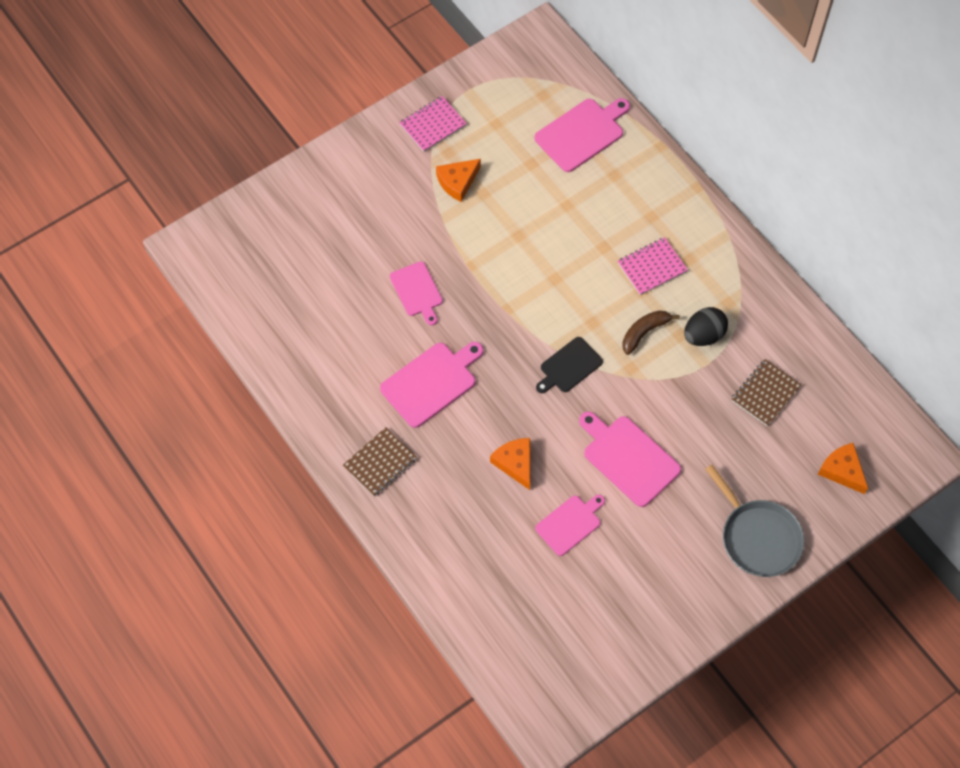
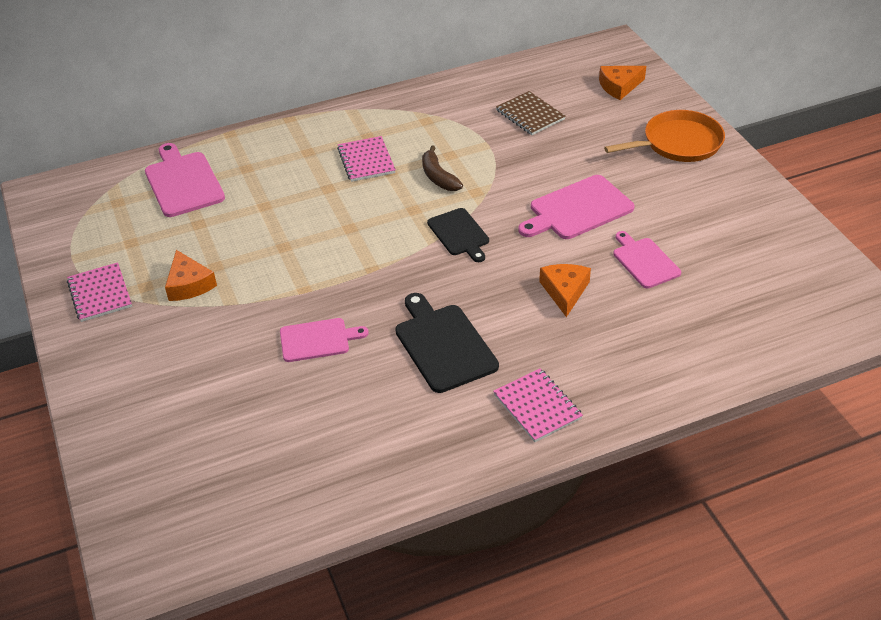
camera: 75 degrees left, 20 degrees down
(380, 462) = (537, 407): brown notebook -> pink notebook
(431, 382) = (444, 345): pink cutting board -> black cutting board
(515, 463) = (565, 291): orange cheese -> orange cheese turned 105 degrees clockwise
(703, 335) = (455, 141): black egg -> none
(758, 537) = (678, 143): grey pan -> orange pan

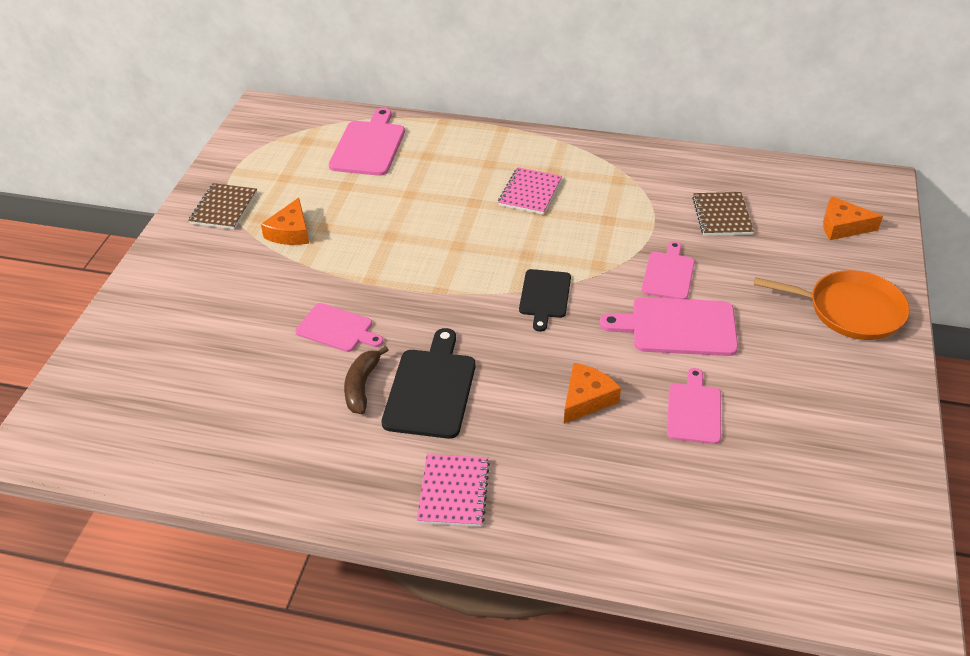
camera: 35 degrees right, 0 degrees up
(100, 294) = (224, 208): pink notebook -> brown notebook
(438, 177) = (578, 235): brown banana -> brown banana (362, 386)
(534, 174) = (668, 274): none -> pink cutting board

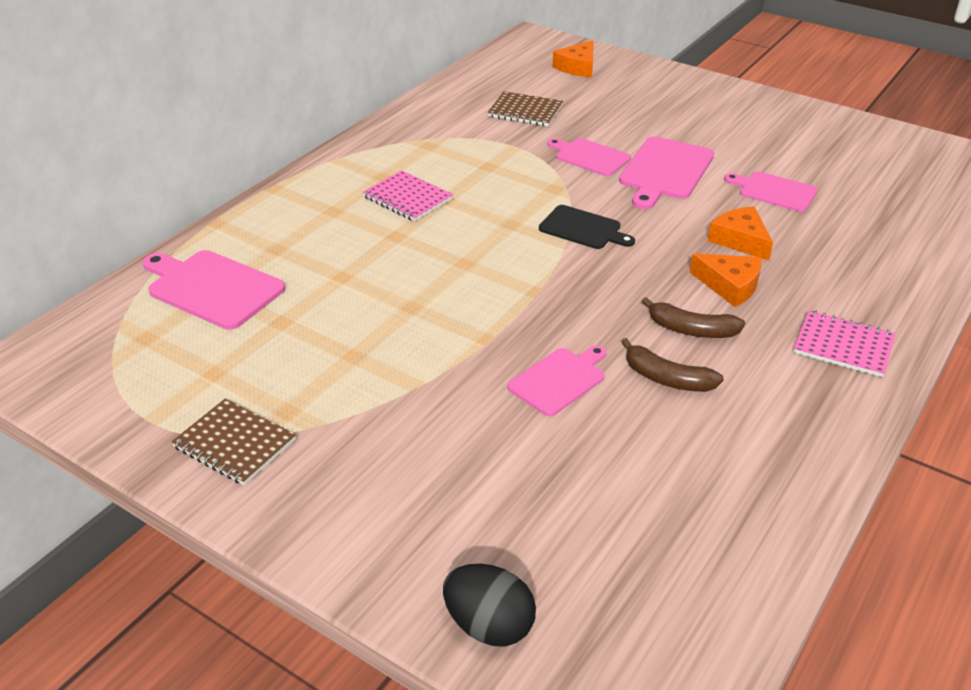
camera: 70 degrees left, 5 degrees down
(103, 352) = (489, 625): none -> black egg
(290, 232) = (342, 387): orange cheese -> orange cheese (730, 285)
(431, 389) = (691, 330): black cutting board -> brown banana
(850, 310) = (683, 94): orange pan -> none

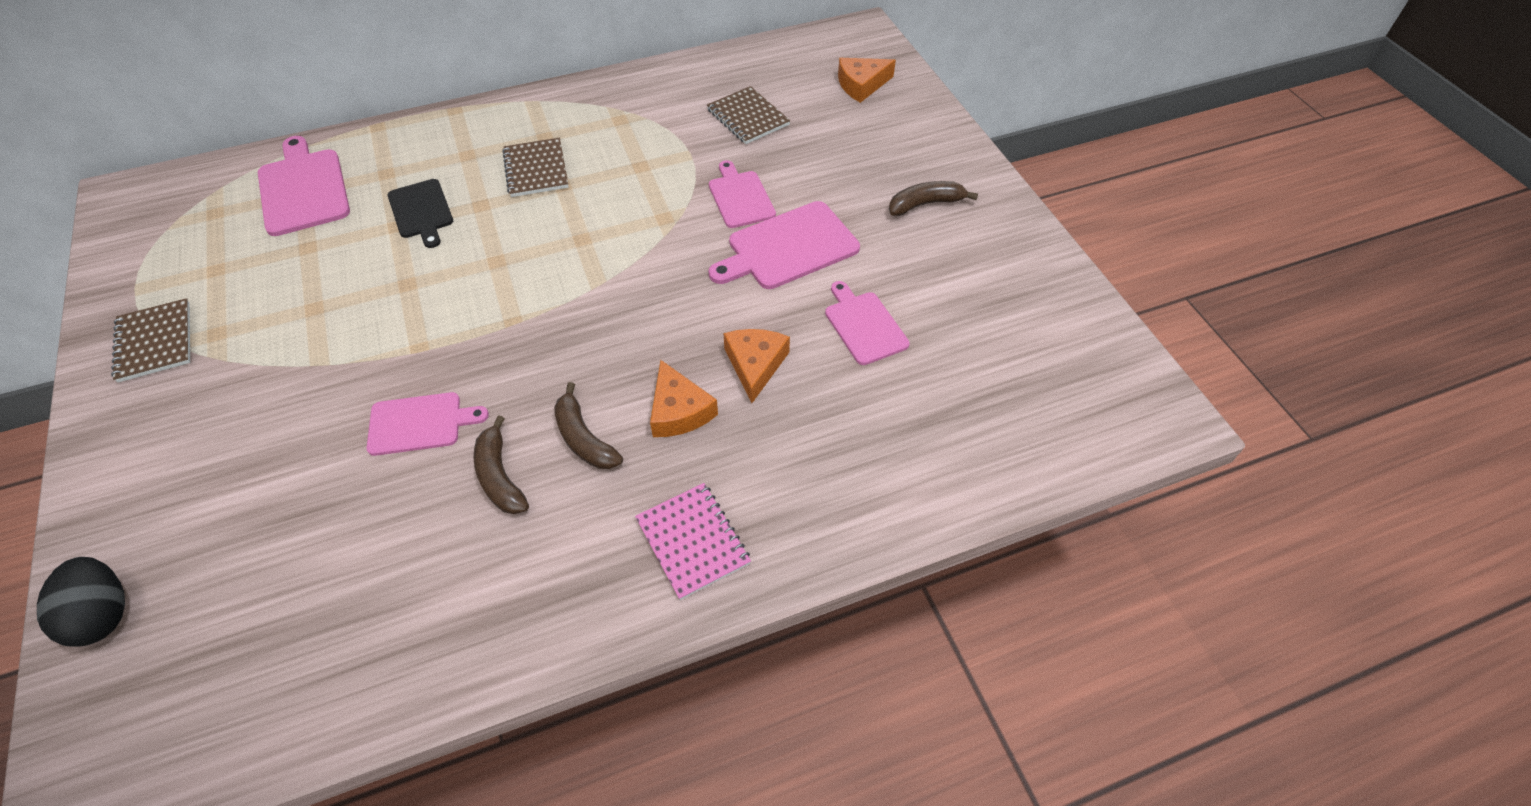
camera: 35 degrees right, 15 degrees up
(407, 198) = (536, 169): pink notebook -> brown notebook
(583, 229) = (633, 276): black cutting board -> black cutting board (421, 211)
(716, 115) = (925, 204): none -> brown banana

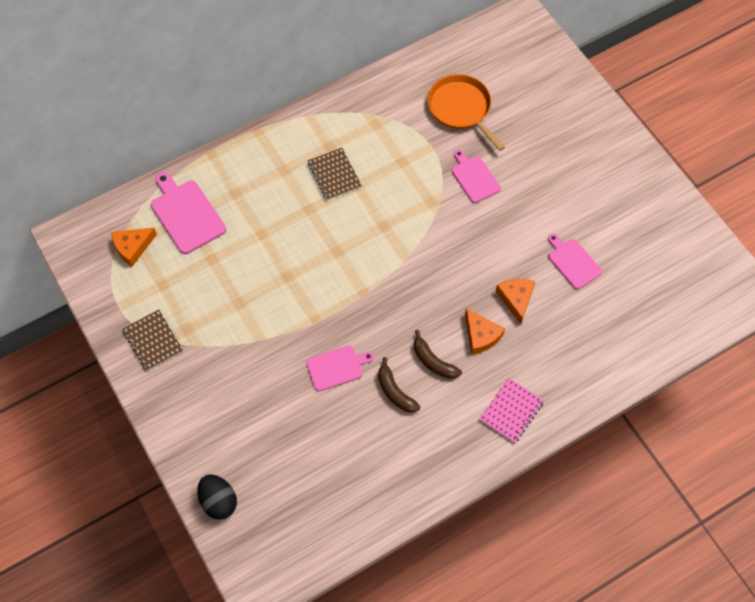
camera: 10 degrees left, 10 degrees up
(421, 211) = (272, 220): black cutting board -> none
(692, 541) = (511, 411): pink notebook -> pink notebook turned 75 degrees clockwise
(748, 117) = (461, 109): brown notebook -> orange pan
(788, 247) = (514, 212): pink cutting board -> none
(861, 85) = (530, 68): orange cheese -> orange cheese (132, 247)
(925, 204) = (592, 165): brown banana -> none

